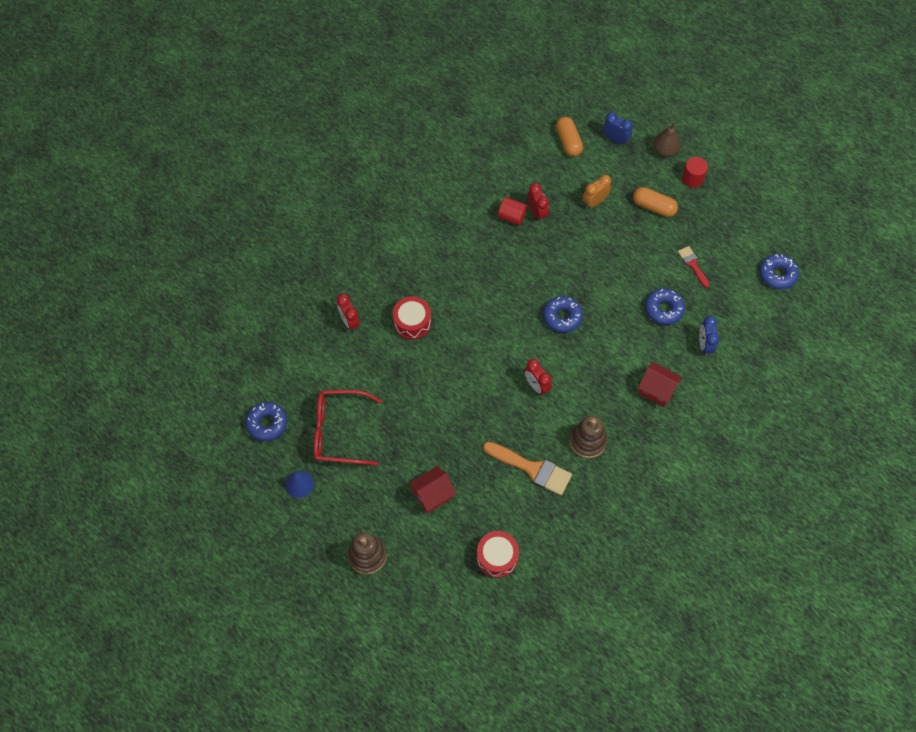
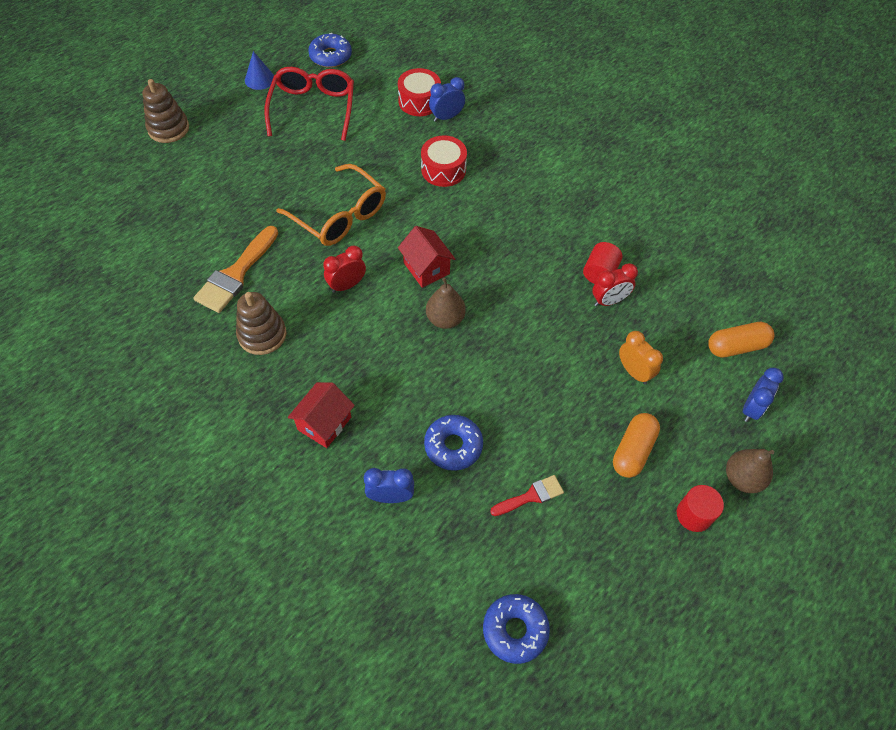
camera: 90 degrees right, 5 degrees down
(349, 322) = (446, 117): red clock -> blue clock
(432, 495) = (224, 182): red house -> red house (426, 268)
(467, 397) = (340, 216): none -> orange glasses
(497, 557) = (135, 235): red drum -> red drum (419, 101)
(562, 317) = (445, 319): blue donut -> brown pear

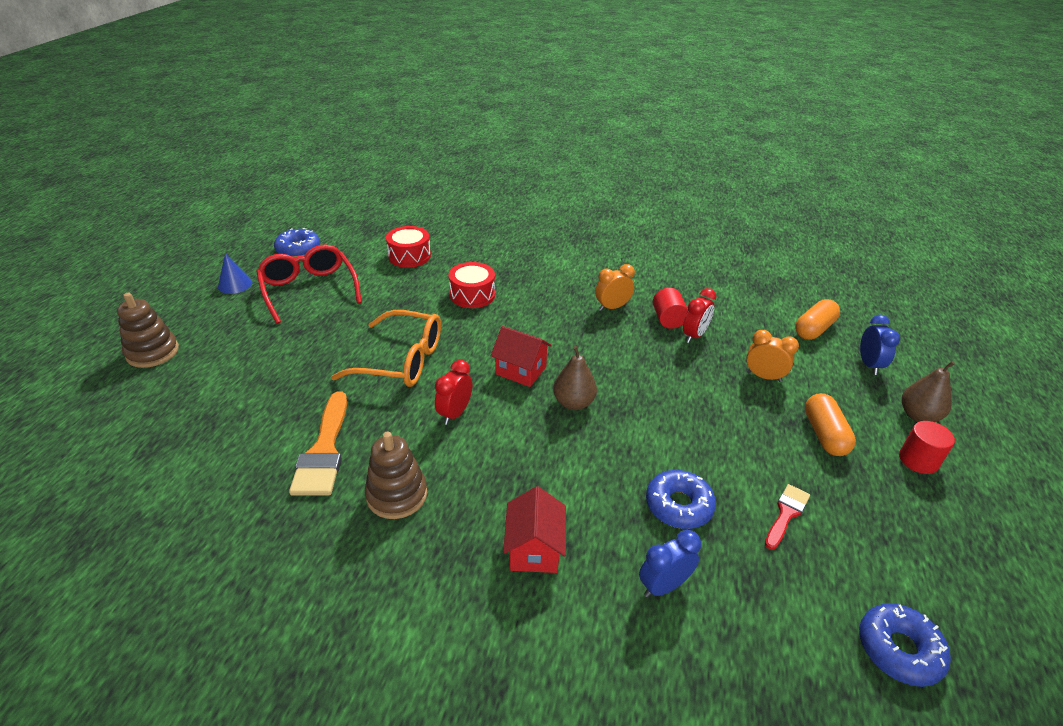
camera: 30 degrees left, 20 degrees down
(446, 117) = (443, 259): blue clock -> none
(559, 236) = (612, 307): none -> orange clock

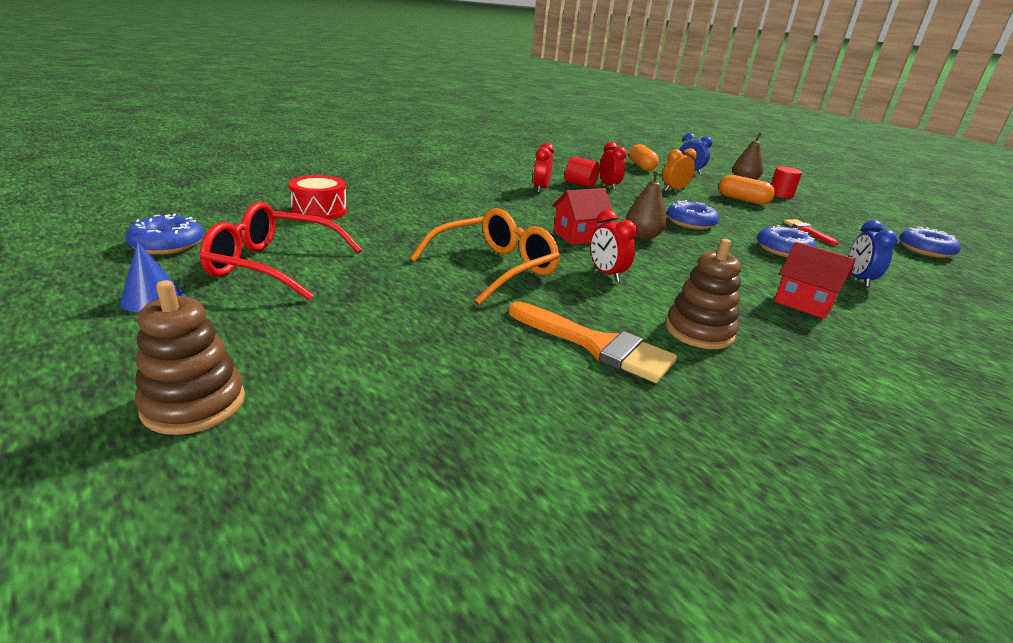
camera: 55 degrees left, 10 degrees down
(472, 295) = (439, 214): red drum -> none
(612, 307) = (540, 189): orange clock -> red clock
(664, 419) = (690, 223): none -> blue donut

